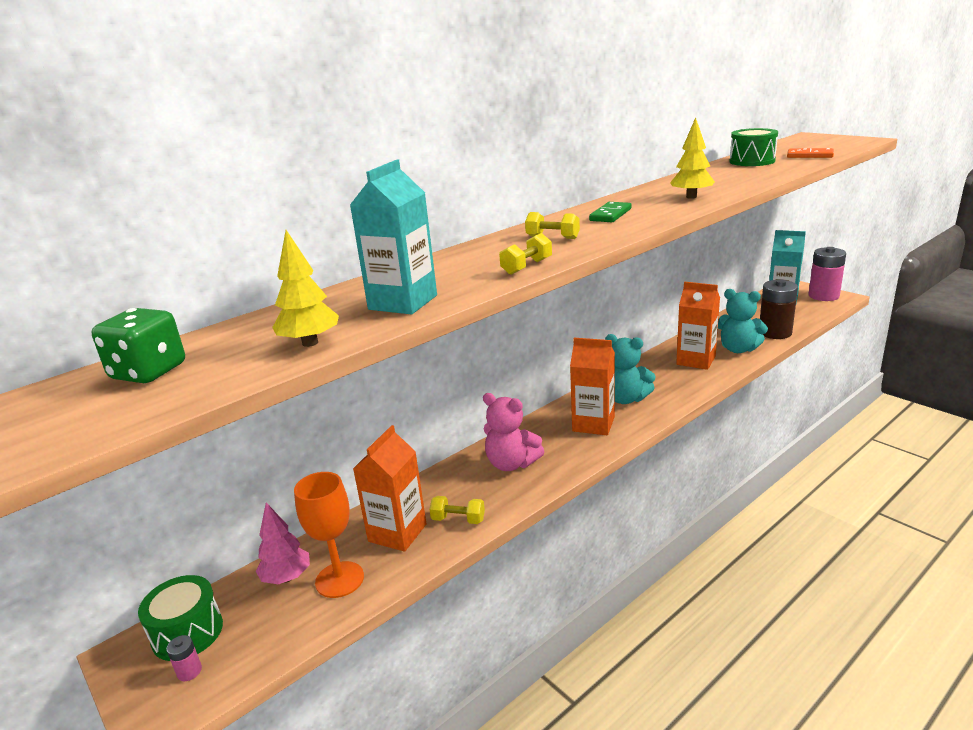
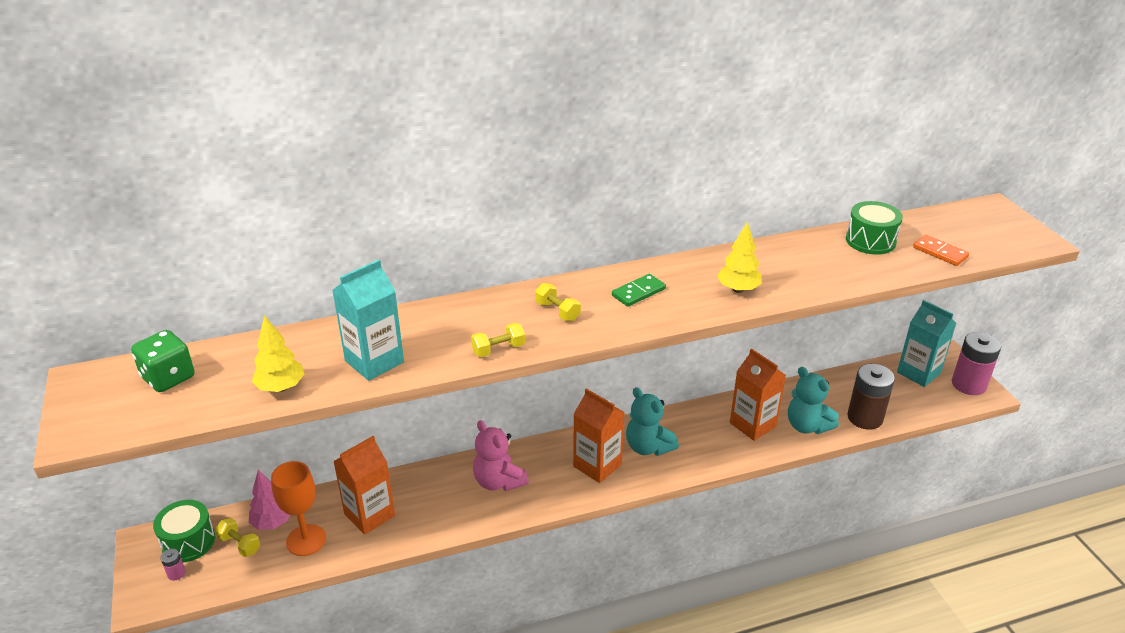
camera: 20 degrees right, 10 degrees up
(458, 520) = (421, 521): yellow dumbbell -> yellow dumbbell (240, 544)

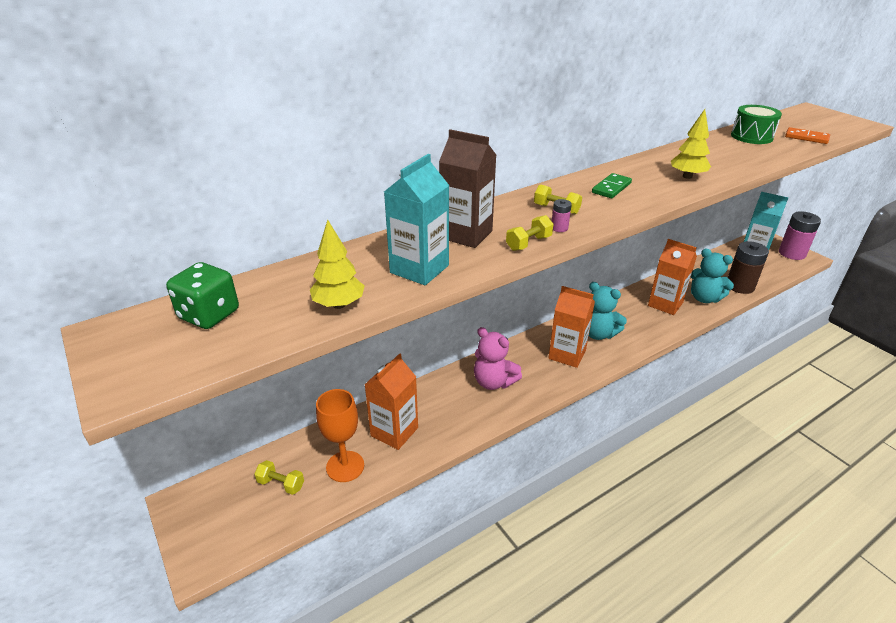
camera: 15 degrees left, 0 degrees up
(176, 573) = (226, 526): pink battery -> pink battery (559, 228)
(188, 541) = (227, 492): green drum -> none
(272, 523) = (305, 457): pink tree -> none
(444, 328) = (466, 234): none -> brown carton

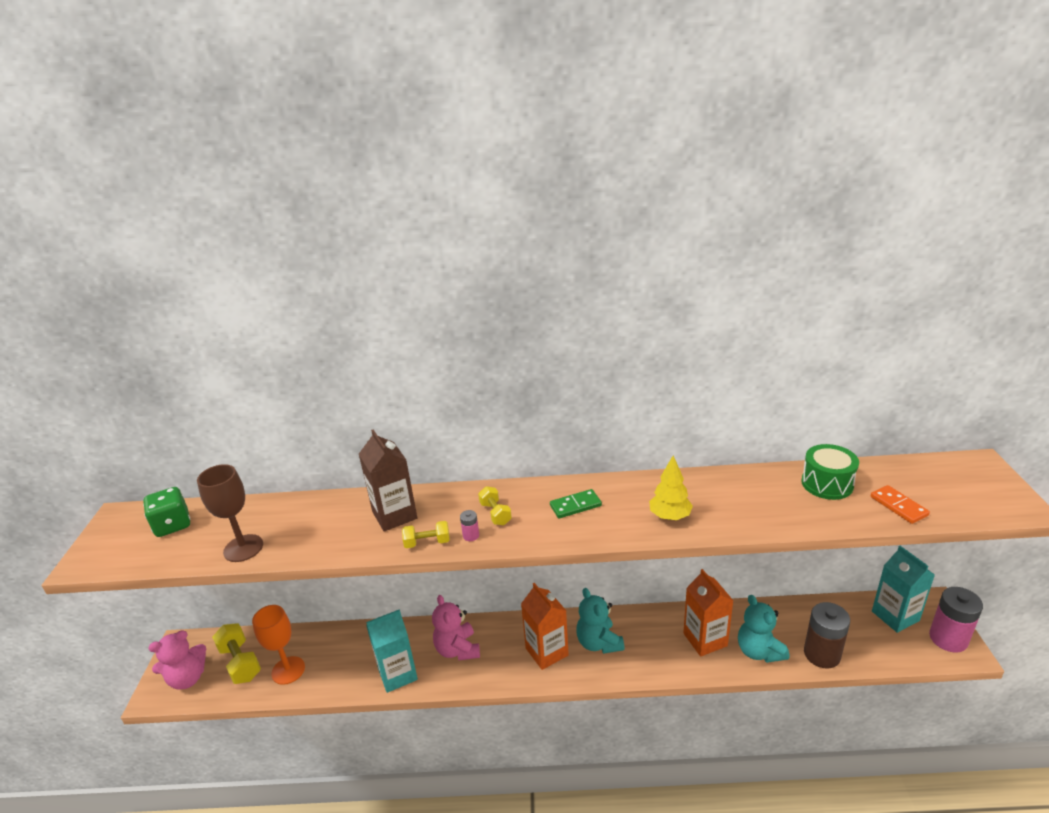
camera: 35 degrees right, 5 degrees down
(229, 526) = (188, 678): none -> pink teddy bear
(281, 484) = (240, 663): yellow dumbbell -> yellow dumbbell, size x1.67
(339, 304) = (243, 548): yellow tree -> brown goblet
(394, 431) = (344, 658): orange carton -> none
(419, 269) = (324, 537): turquoise carton -> turquoise carton (397, 674)

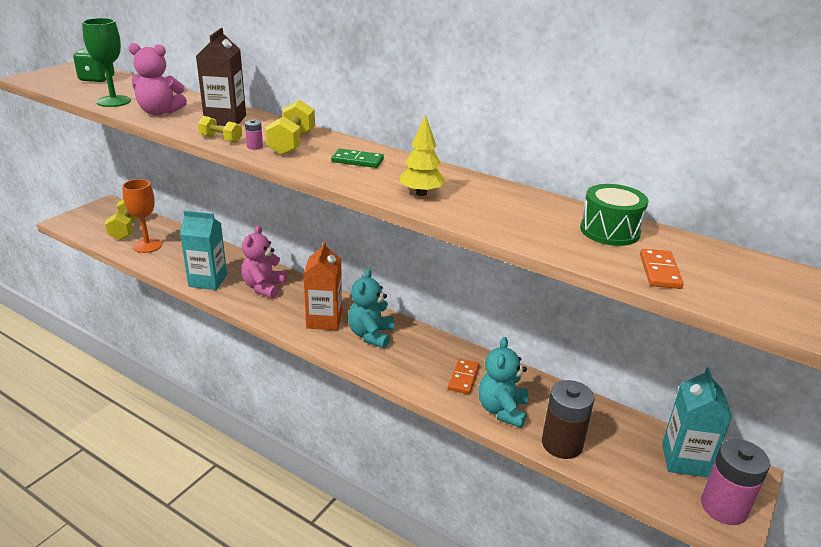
camera: 30 degrees right, 0 degrees up
(188, 678) = (90, 222): pink teddy bear -> pink teddy bear (159, 112)
(243, 548) = (114, 101): brown goblet -> green goblet
(495, 513) = (292, 143): yellow dumbbell -> yellow dumbbell, size x1.67
(705, 639) = (463, 378): orange carton -> orange domino

